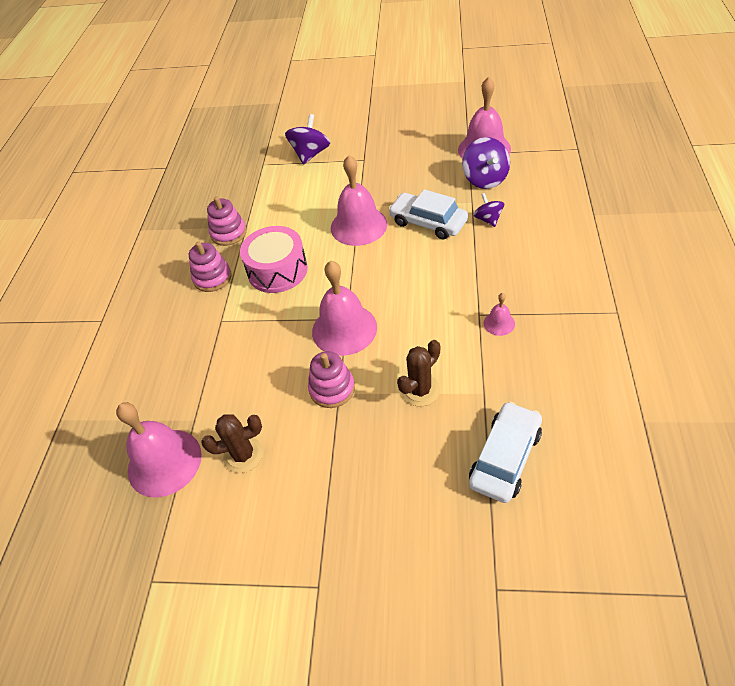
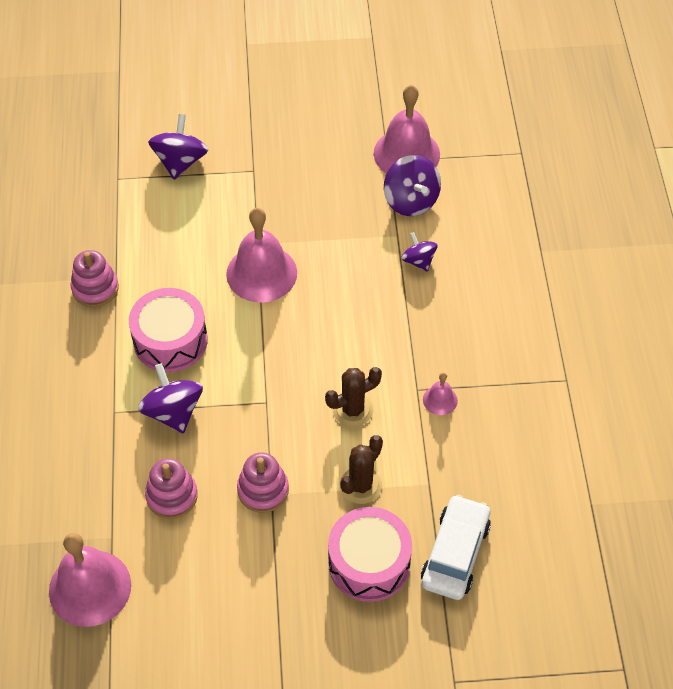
camera: 15 degrees left, 5 degrees up
(212, 278) = (89, 354): pink stacking toy -> pink stacking toy (172, 496)
(243, 455) = (177, 572): brown cactus -> brown cactus (353, 410)
(268, 322) = (173, 412): none -> purple spinning top
(344, 329) = (265, 416): pink bell -> none
(420, 460) = (369, 563): none -> pink drum
(428, 222) = (347, 266): white car -> none

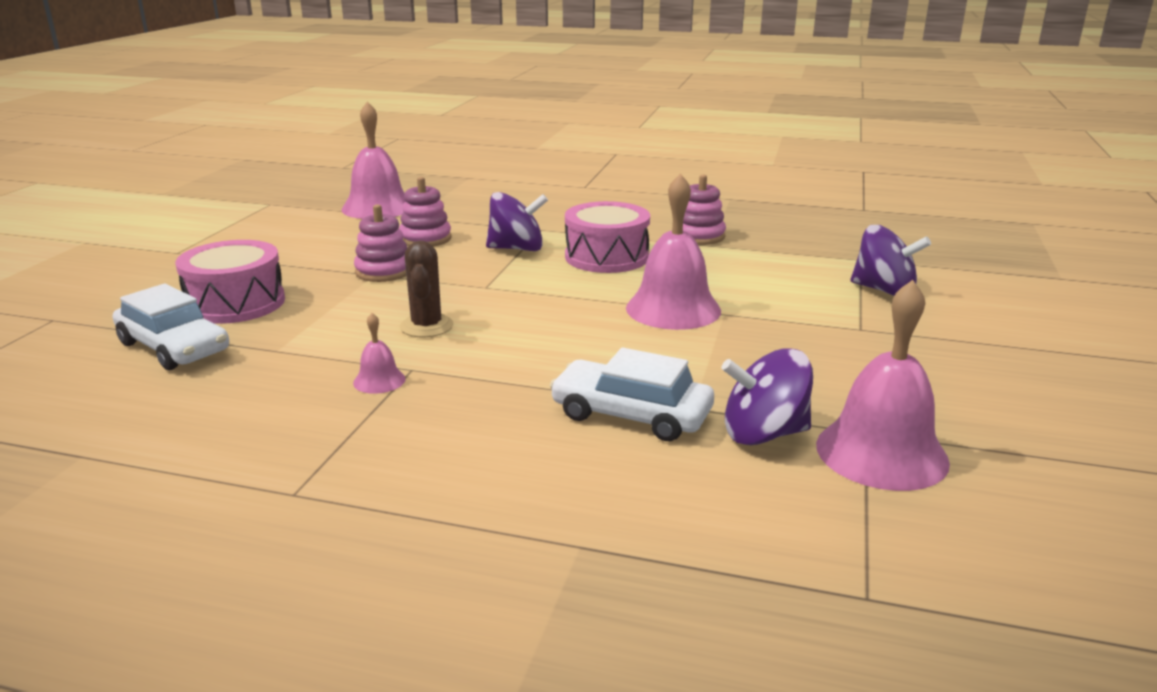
camera: 110 degrees right, 30 degrees down
(361, 485) = (326, 314): brown cactus -> none
(418, 261) = (631, 414): purple spinning top -> white car

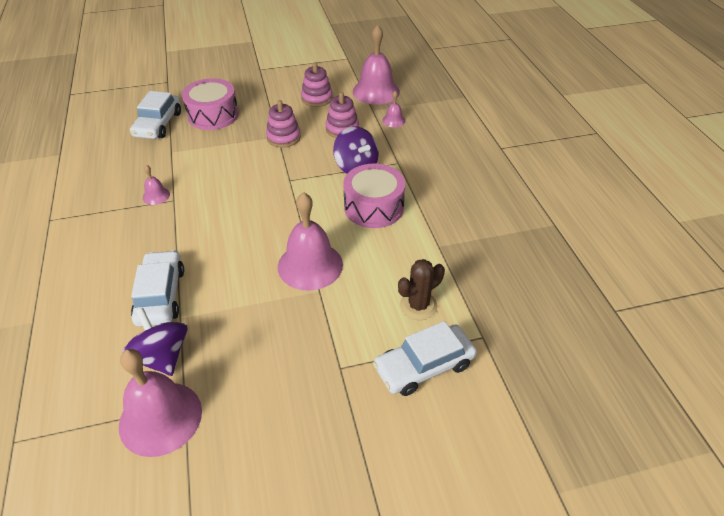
camera: 60 degrees right, 20 degrees up
(426, 326) = (224, 183): brown cactus -> brown cactus (418, 305)
(455, 213) = (393, 120): none -> pink bell
(699, 236) = (451, 235): pink stacking toy -> pink stacking toy (317, 98)
(884, 290) = (424, 366): purple spinning top -> white car

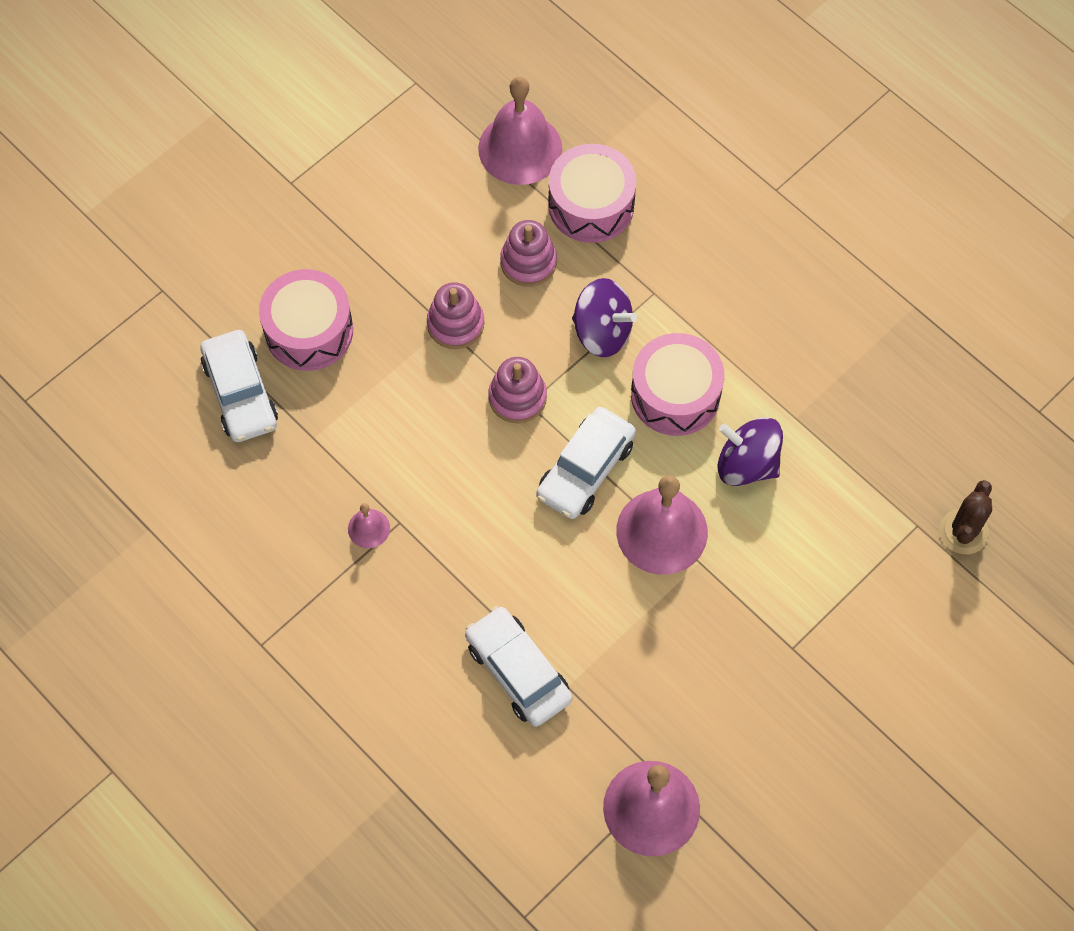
camera: 30 degrees left, 20 degrees up
(162, 357) = (591, 744): purple spinning top -> purple spinning top (747, 464)
(317, 98) = (440, 211): pink stacking toy -> pink stacking toy (517, 397)
(393, 120) = (591, 205): pink bell -> pink drum
(418, 305) = (825, 521): brown cactus -> brown cactus (963, 532)
(424, 366) = (877, 597): white car -> white car (585, 469)

